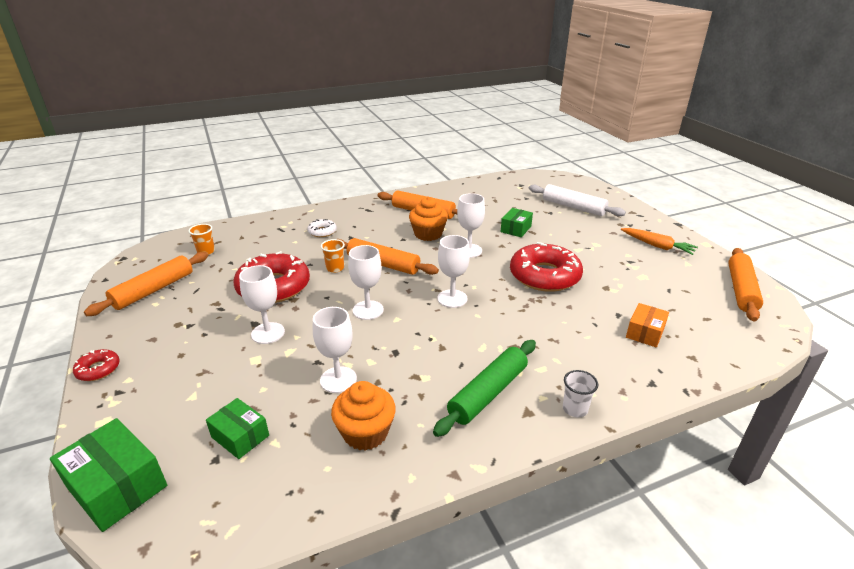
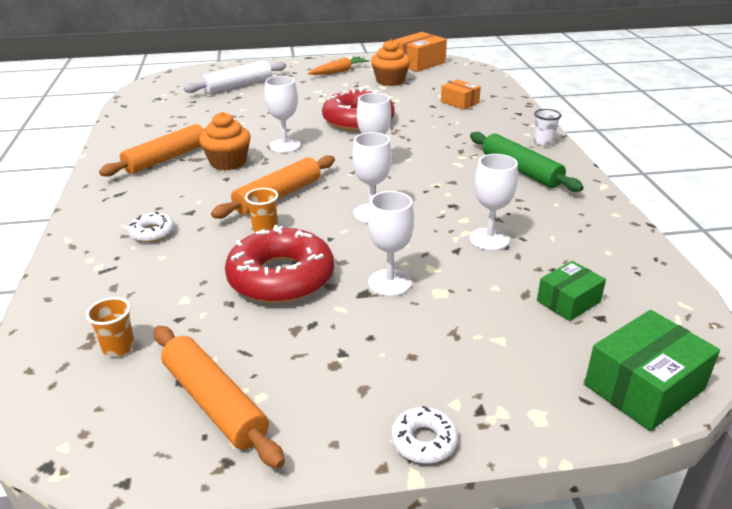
camera: 75 degrees left, 0 degrees up
(98, 369) = (424, 441): red donut -> white donut
(365, 433) = (565, 230): orange cupcake -> orange cupcake (390, 81)
(515, 229) = (259, 117): green box -> none
(741, 290) = (419, 63): orange rolling pin -> orange box

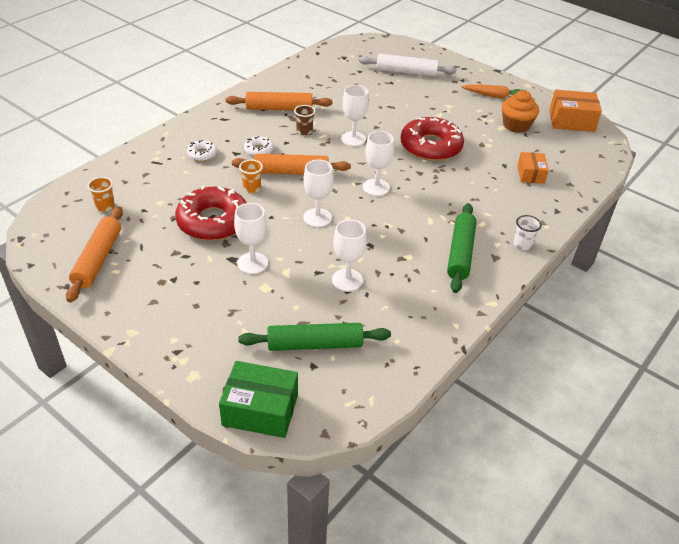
camera: 45 degrees right, 10 degrees up
(228, 162) = (304, 131): orange cupcake -> brown cup
(424, 441) = (135, 342): white donut -> white donut (259, 150)
(568, 301) = (315, 344): green box -> green rolling pin

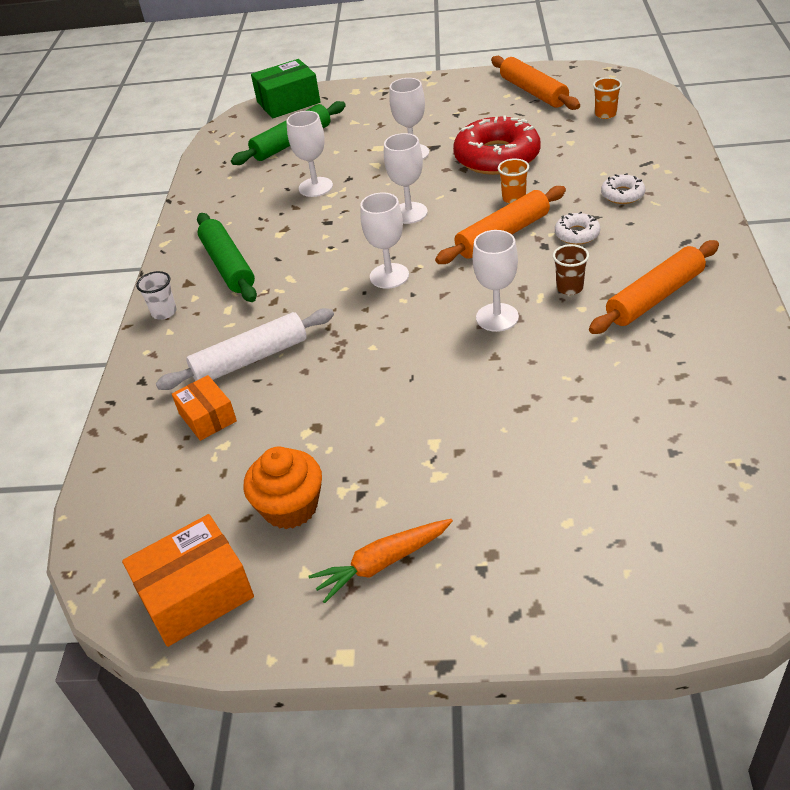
camera: 150 degrees right, 0 degrees up
(406, 72) = (600, 512): white rolling pin -> white rolling pin (250, 359)
(431, 146) = (384, 373): red donut -> none

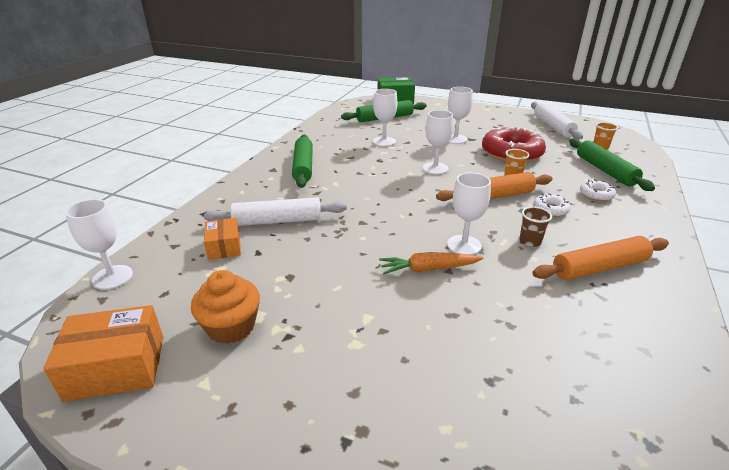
camera: 15 degrees right, 10 degrees down
(164, 312) = (247, 180): white cup -> none
(382, 563) = (267, 400): orange carrot -> orange carrot (428, 269)
(389, 276) = (401, 199): white goblet -> white goblet (112, 277)
(533, 92) = (553, 126): orange rolling pin -> white rolling pin
(622, 152) = (605, 170): none -> green rolling pin

